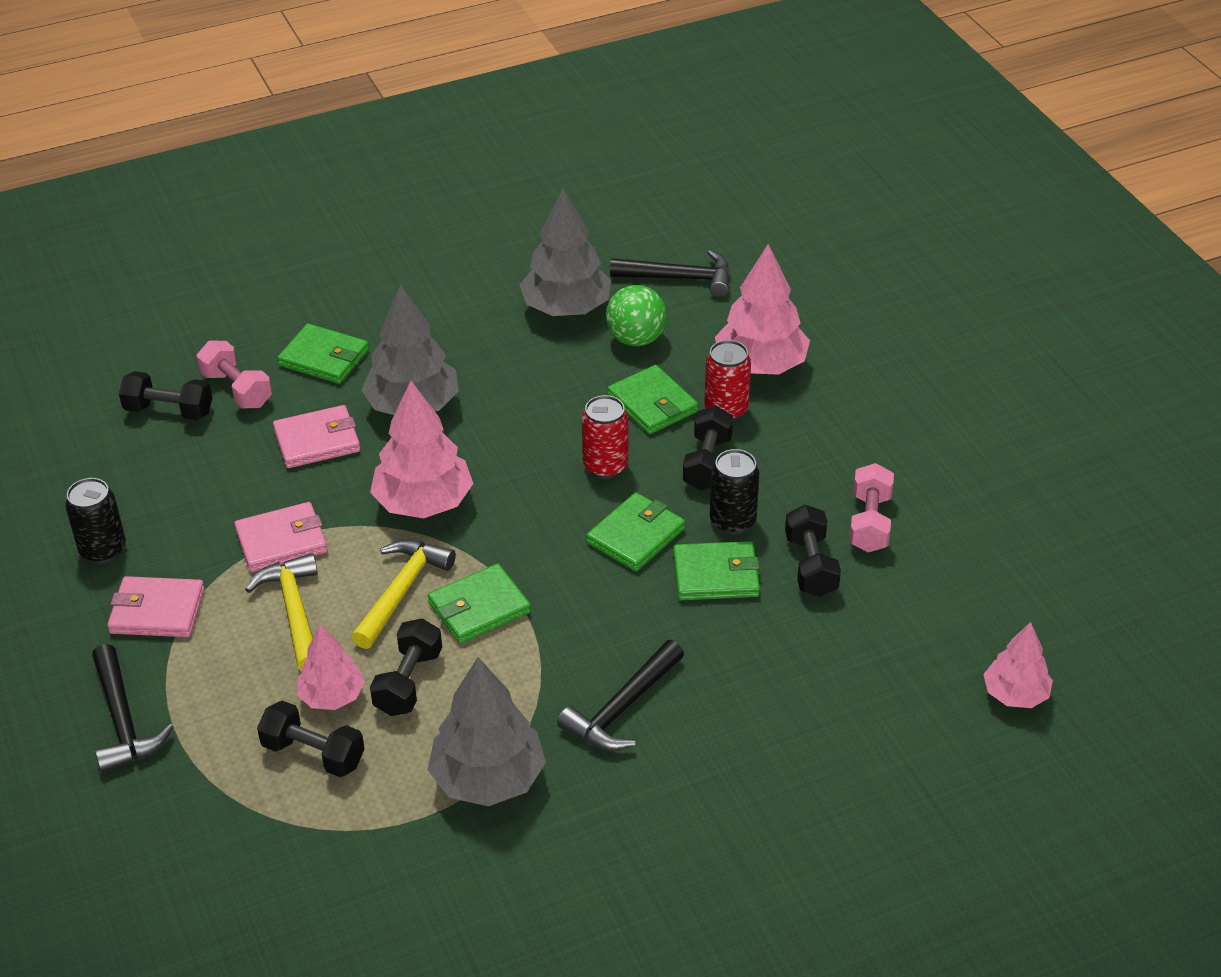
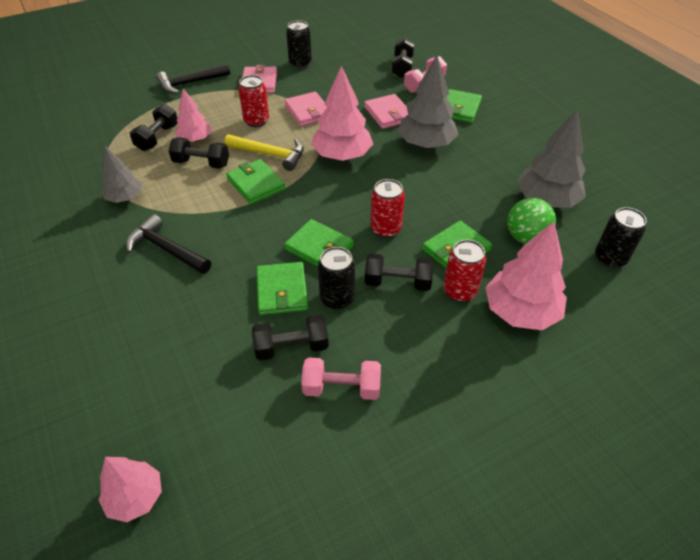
camera: 85 degrees right, 5 degrees up
(294, 612) = (256, 121): yellow hammer -> red can
(488, 779) = (125, 198): grey tree -> grey tree, size x0.61
(680, 278) = (610, 258): black hammer -> black can

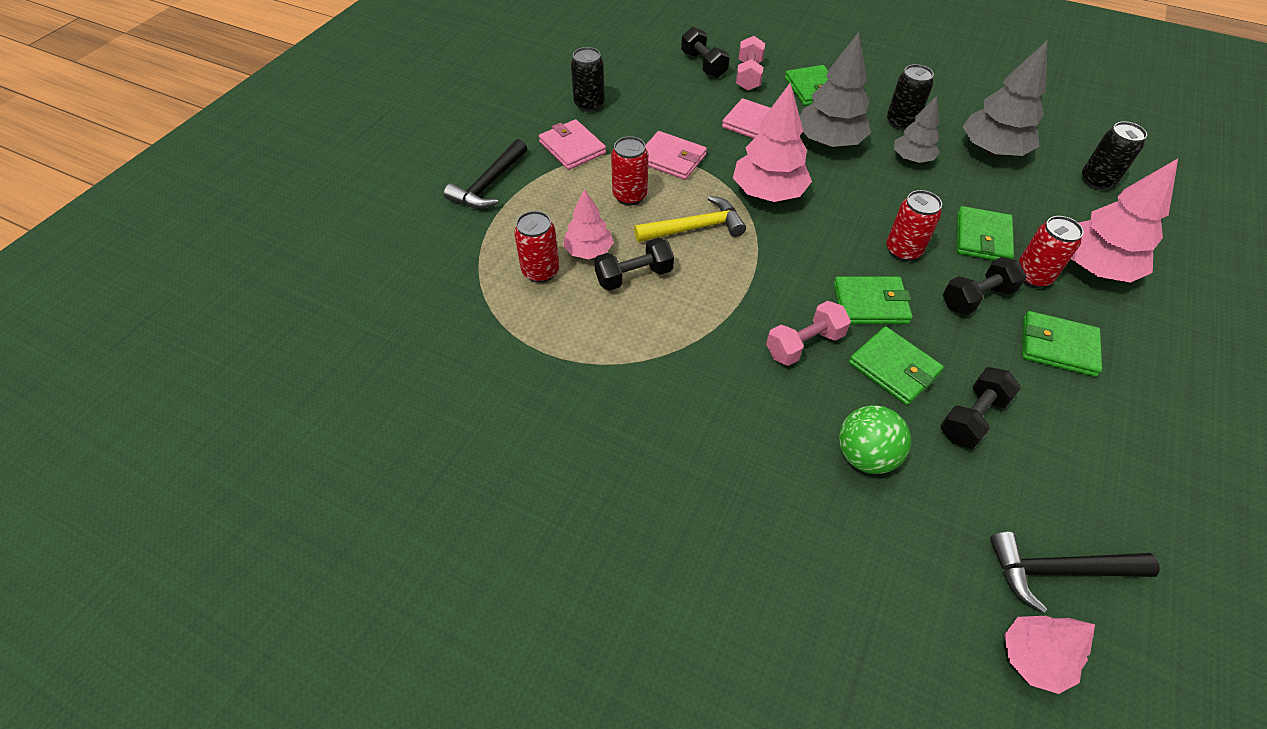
camera: 35 degrees left, 5 degrees up
(125, 198) = (601, 364): grey tree -> grey tree (912, 159)
(157, 138) = (540, 271): black dumbbell -> red can
(166, 249) = (727, 395): black hammer -> black hammer (1058, 571)
(256, 184) = (723, 269): green wallet -> green wallet (1058, 346)
(337, 299) = (949, 345): black can -> black can (901, 122)
(341, 388) = (1057, 427): pink dumbbell -> pink dumbbell (804, 344)
(526, 237) = (1019, 195): green ball -> green ball (865, 456)

